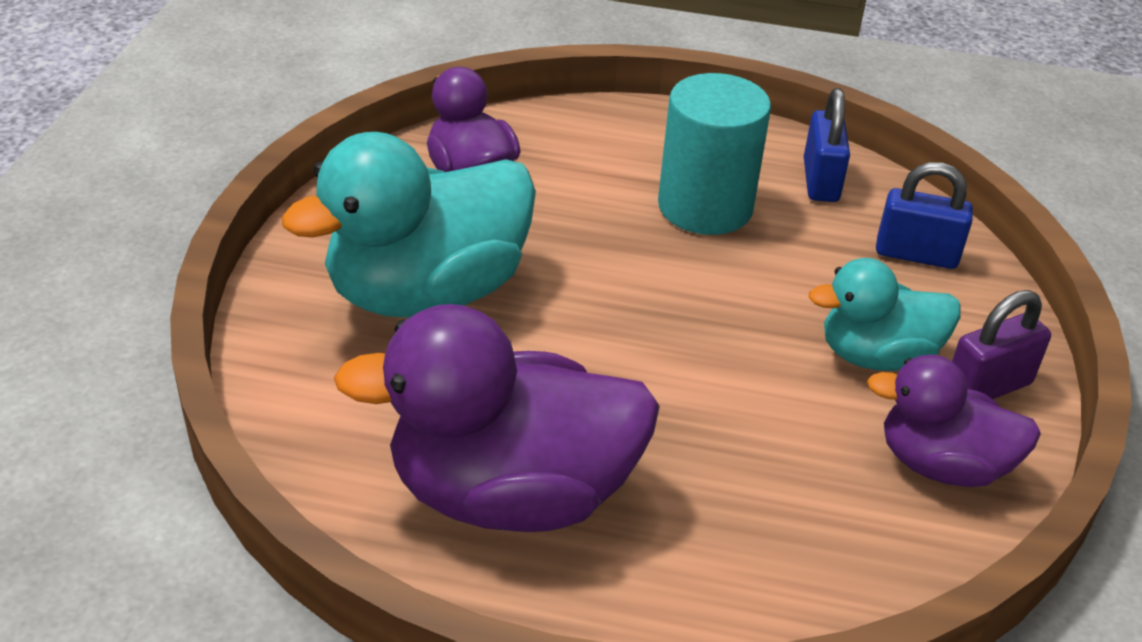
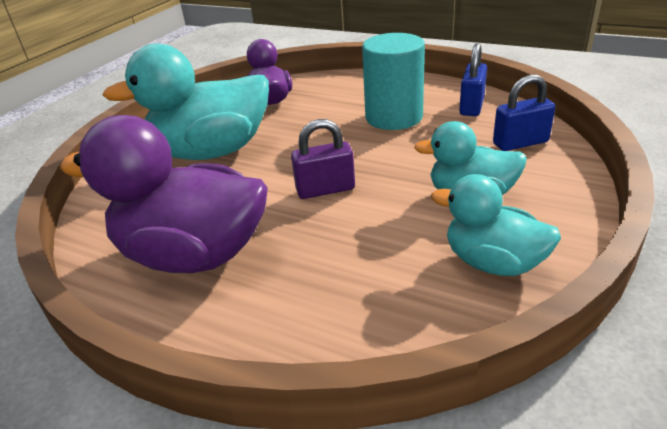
camera: 20 degrees right, 5 degrees down
(916, 254) = (520, 143): blue padlock -> blue padlock turned 45 degrees counterclockwise
(941, 465) = (493, 262): purple duck -> turquoise duck
(987, 387) = (545, 217): purple padlock -> purple padlock (325, 189)

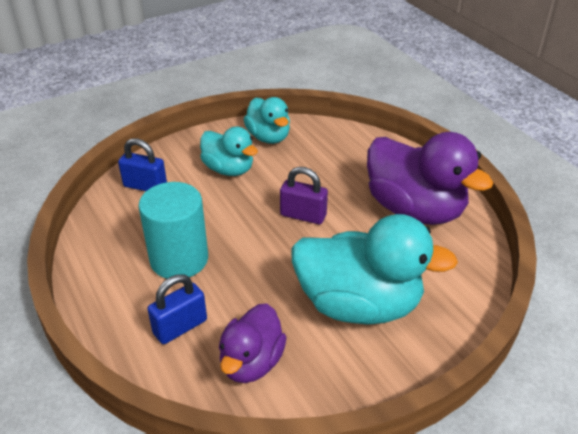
camera: 150 degrees left, 5 degrees up
(471, 106) = (112, 236): blue padlock -> blue padlock (180, 327)

